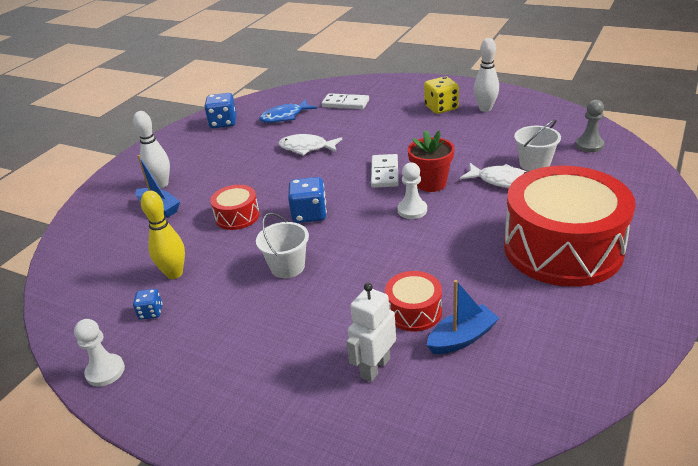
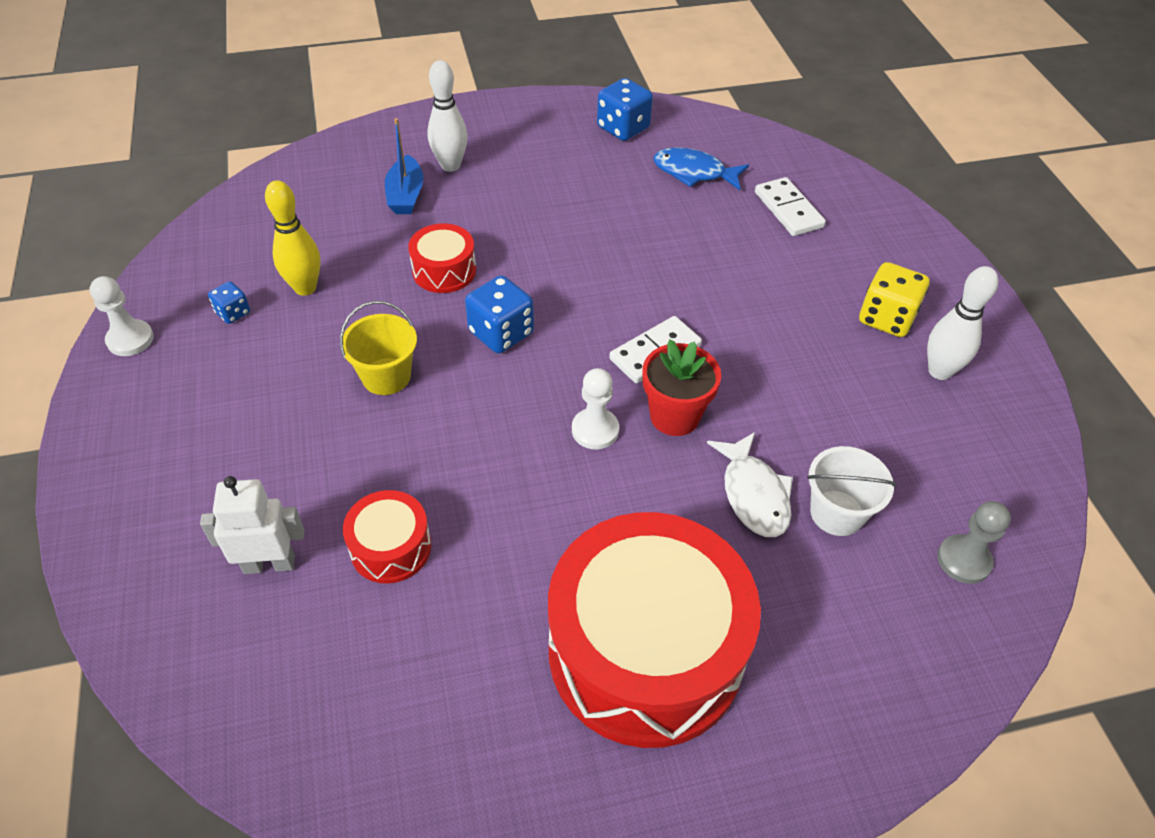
camera: 45 degrees right, 15 degrees up
(287, 267) = (386, 376): white bucket -> yellow bucket
(307, 148) = (641, 240): white fish -> none
(462, 338) = (374, 625): blue boat -> none

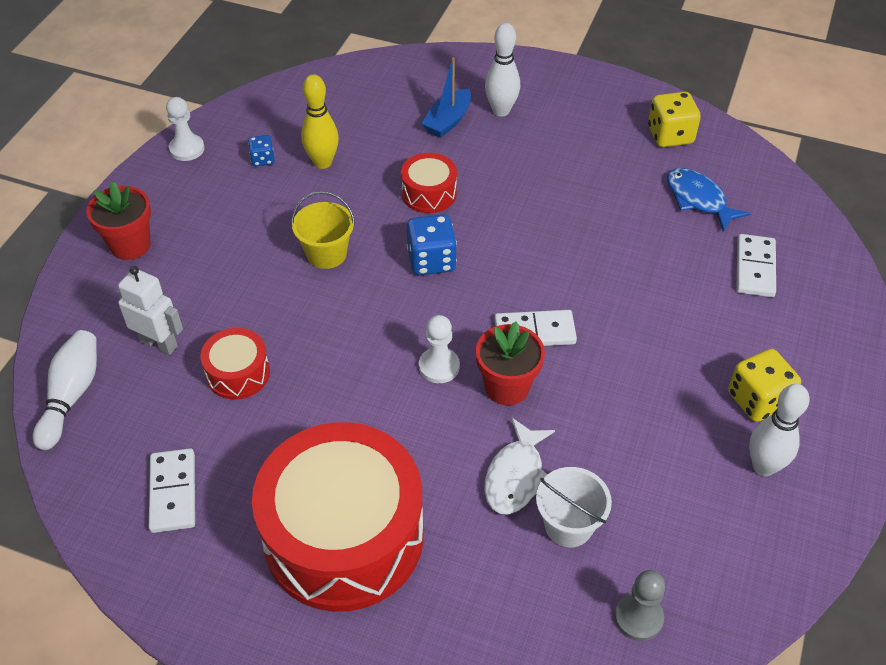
camera: 35 degrees right, 0 degrees up
(143, 474) = (130, 245): none -> red flower pot
(205, 682) = (71, 396): none -> white bowling pin
(423, 718) = (173, 492): none -> white domino
(623, 128) = (670, 135): blue dice -> yellow dice

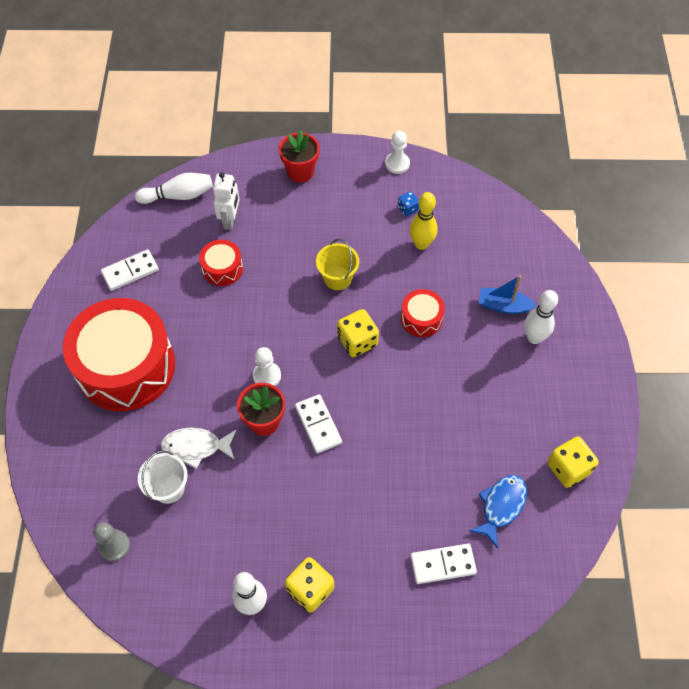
camera: 70 degrees right, 10 degrees up
(431, 260) = (357, 341): blue dice -> yellow dice

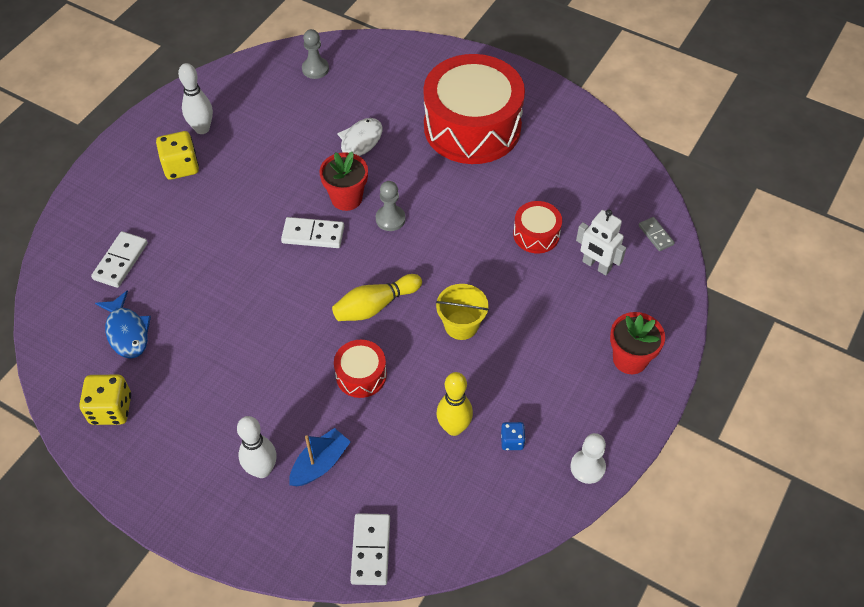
camera: 120 degrees right, 5 degrees down
(130, 271) = (578, 164): white domino -> white domino (371, 550)
(168, 488) = (336, 115): white bucket -> none
(178, 196) = (656, 235): white bowling pin -> grey domino
(267, 376) = (390, 219): white pawn -> grey pawn
(357, 341) = (375, 306): yellow dice -> yellow bowling pin

